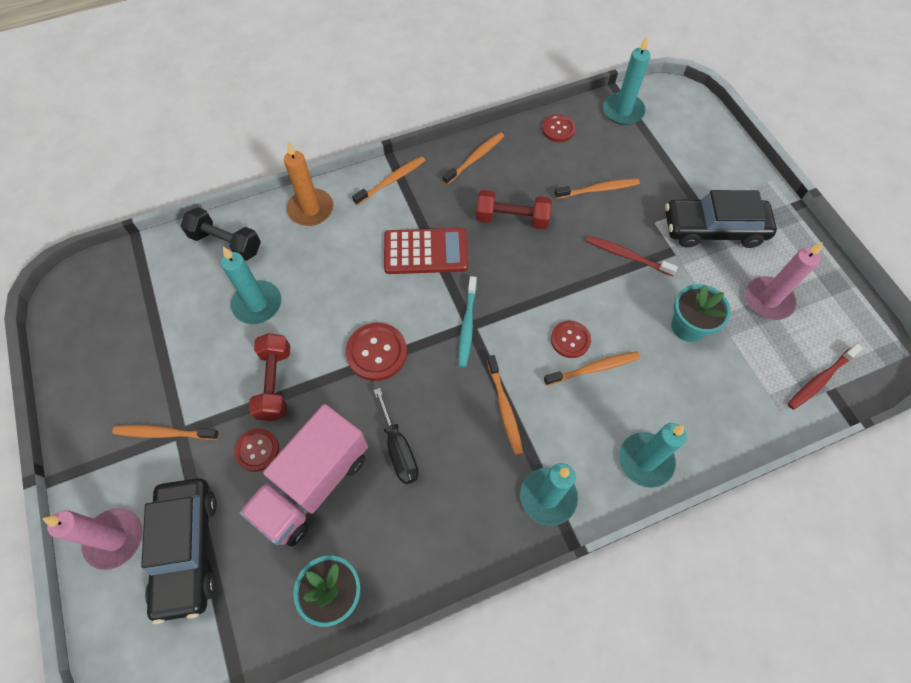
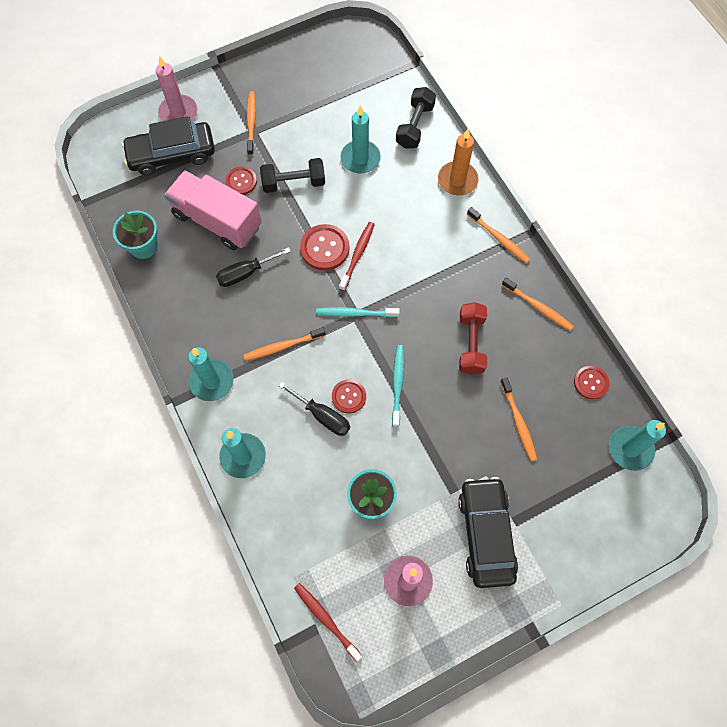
camera: 85 degrees right, 5 degrees up
(275, 383) = (293, 183): red dumbbell -> black dumbbell
(426, 252) = (425, 274): red calculator -> none
(556, 290) = (397, 384): none -> turquoise toothbrush
(593, 368) = (322, 416): orange toothbrush -> black screwdriver
(627, 256) = (442, 448): red toothbrush -> red toothbrush (357, 255)

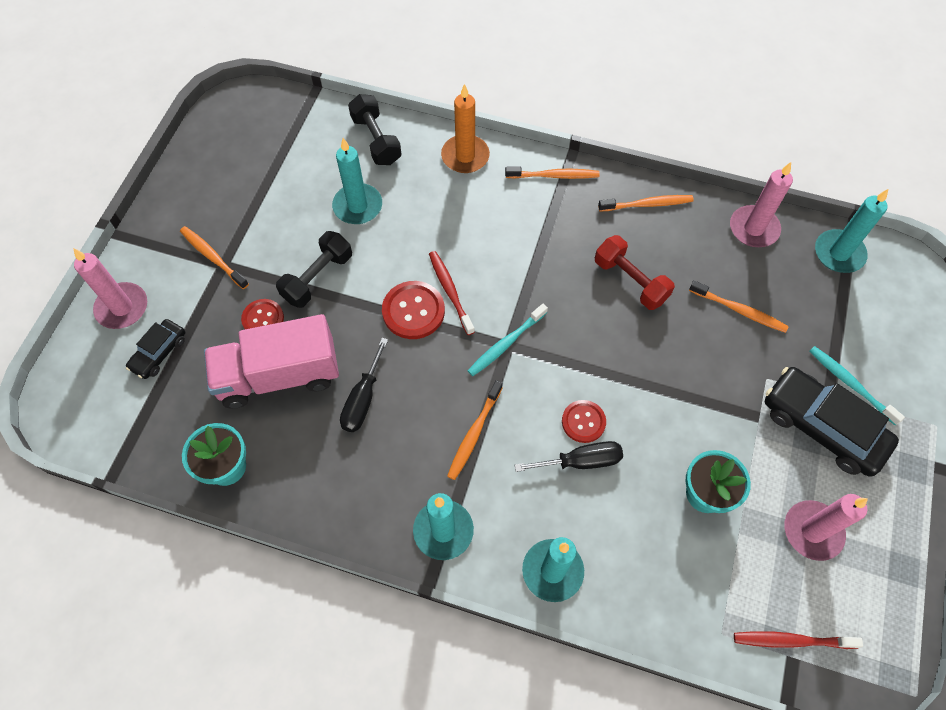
camera: 45 degrees left, 5 degrees down
(172, 154) = (159, 353): black car -> black car, size x0.53
(397, 384) = (611, 371): turquoise toothbrush -> turquoise toothbrush (850, 384)
(591, 383) = (753, 228): red button -> pink candle

